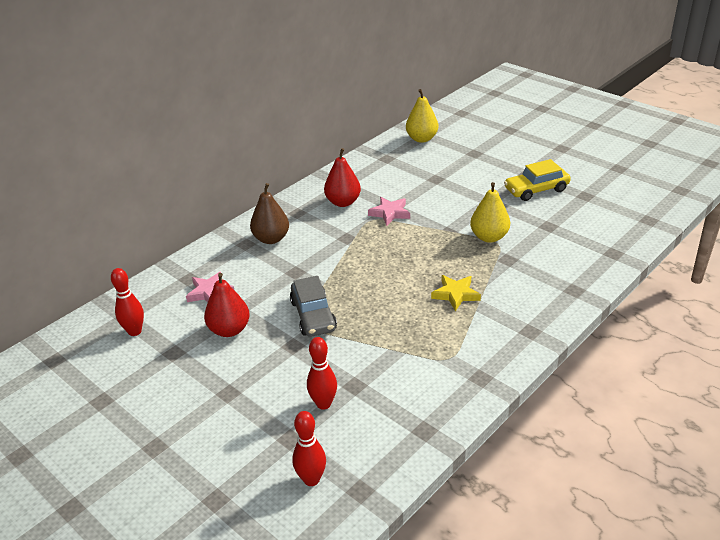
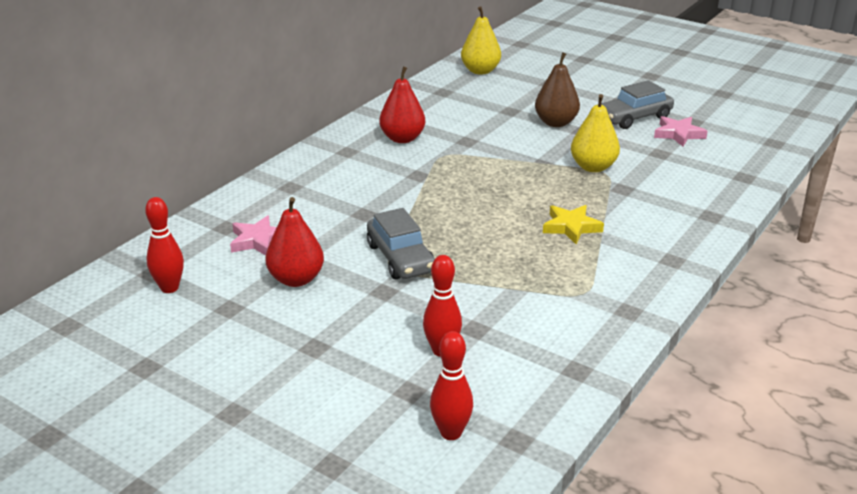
camera: 10 degrees left, 5 degrees down
(271, 239) = (322, 180): brown pear -> brown pear (556, 123)
(390, 213) = (464, 147): pink star -> pink star (678, 134)
(536, 190) = (634, 118): yellow car -> grey car

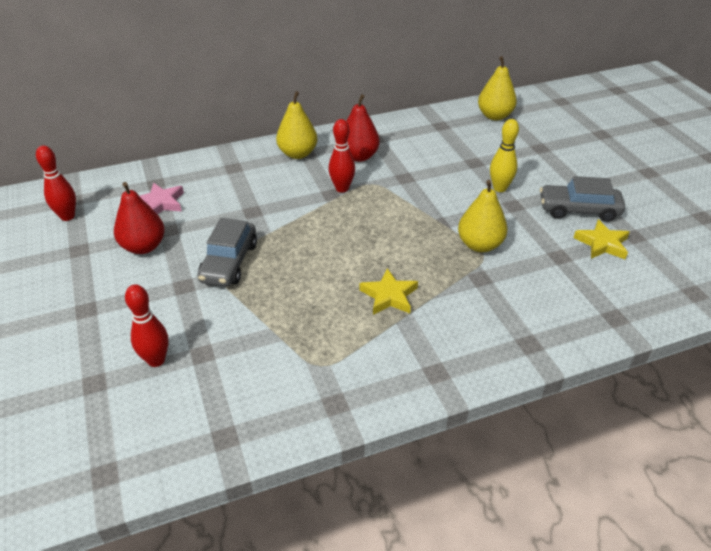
camera: 35 degrees right, 10 degrees up
(340, 155) = (297, 154): none -> yellow pear
(451, 433) = (73, 438): red bowling pin -> red bowling pin (342, 188)
(556, 123) = (499, 188): brown pear -> yellow bowling pin
(678, 134) = (602, 243): pink star -> yellow star

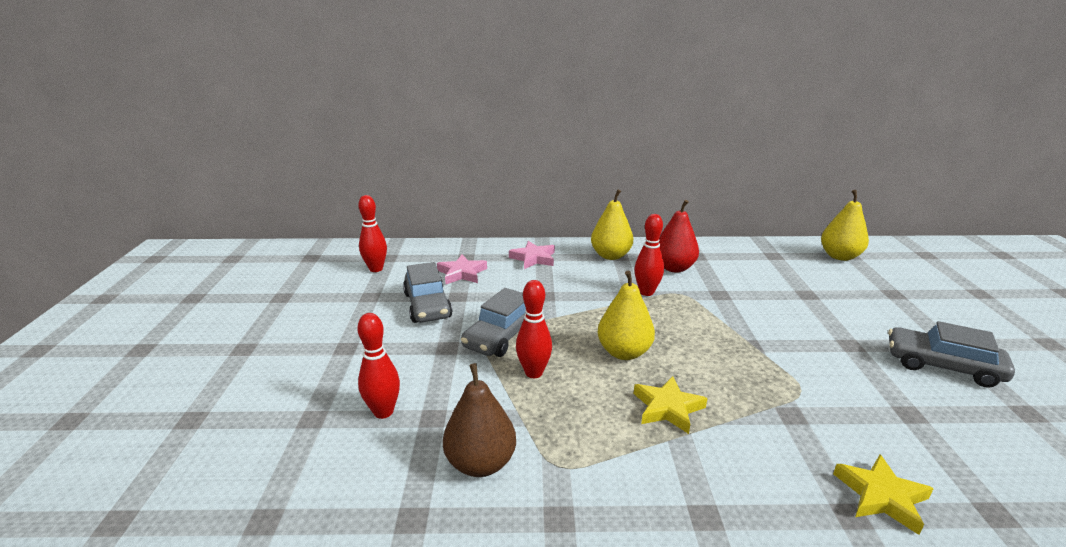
camera: 20 degrees right, 15 degrees down
(143, 247) = (427, 305): red pear -> grey car
(225, 171) = (533, 258): none -> pink star
(260, 380) = (481, 463): none -> brown pear
(271, 291) = (534, 373): none -> red bowling pin
(479, 245) = (798, 378): yellow pear -> yellow pear (624, 352)
(499, 188) = (834, 324): yellow bowling pin -> none
(602, 243) = (976, 412): yellow star -> yellow star (881, 496)

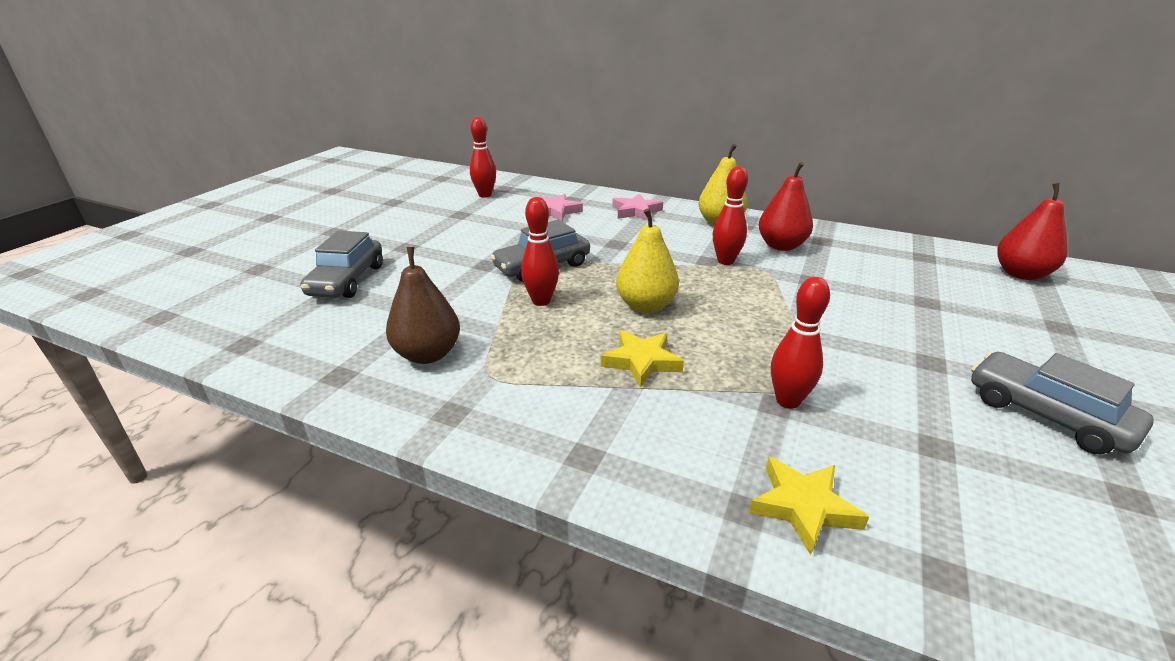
camera: 25 degrees right, 5 degrees up
(383, 412) = (390, 298): red bowling pin -> red bowling pin (788, 401)
(427, 305) = (501, 230): grey car -> grey car (347, 280)
(839, 256) = (1021, 274): yellow pear -> red pear

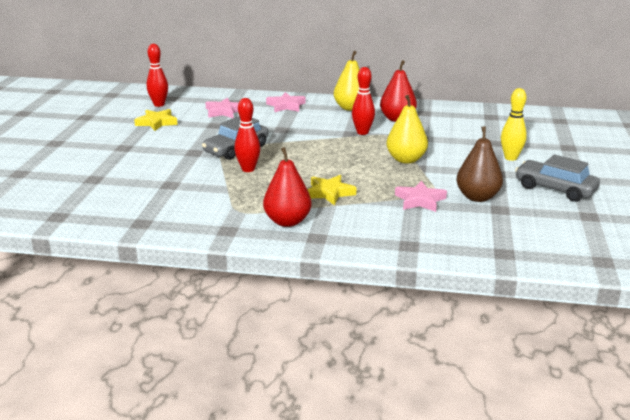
camera: 15 degrees left, 5 degrees down
(347, 280) = (98, 173): grey car -> none
(428, 354) = (191, 206): brown pear -> brown pear (477, 197)
(645, 306) = (319, 164): yellow pear -> yellow pear (406, 160)
(788, 401) = (420, 200): red bowling pin -> pink star
(803, 507) = (436, 240): yellow star -> yellow star (157, 122)
(957, 335) = (510, 158): none -> yellow bowling pin
(1021, 274) = (549, 121): red pear -> red pear (287, 221)

